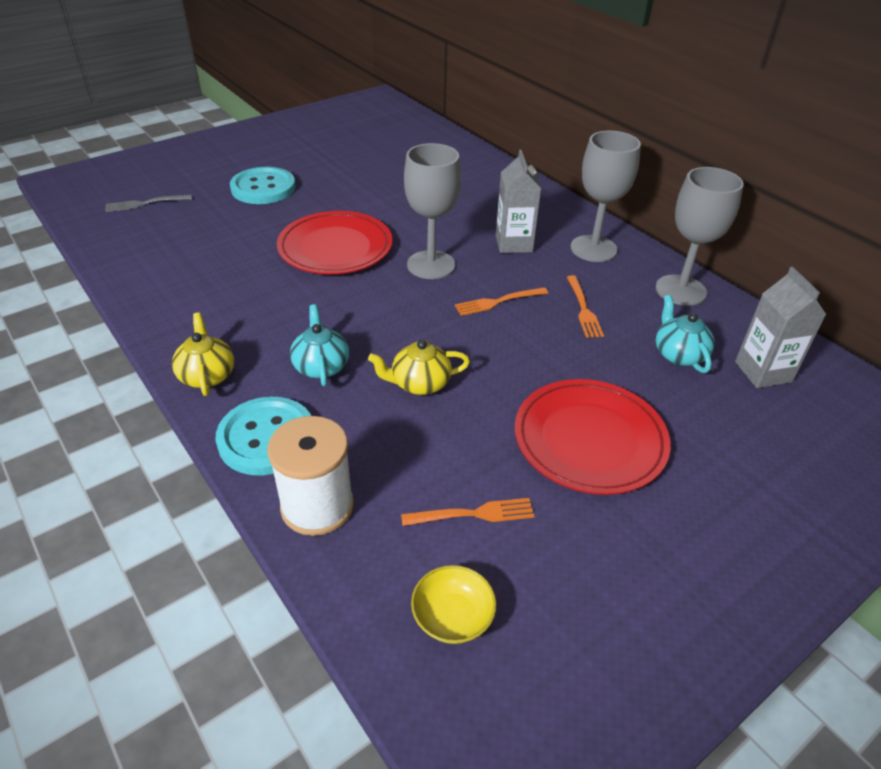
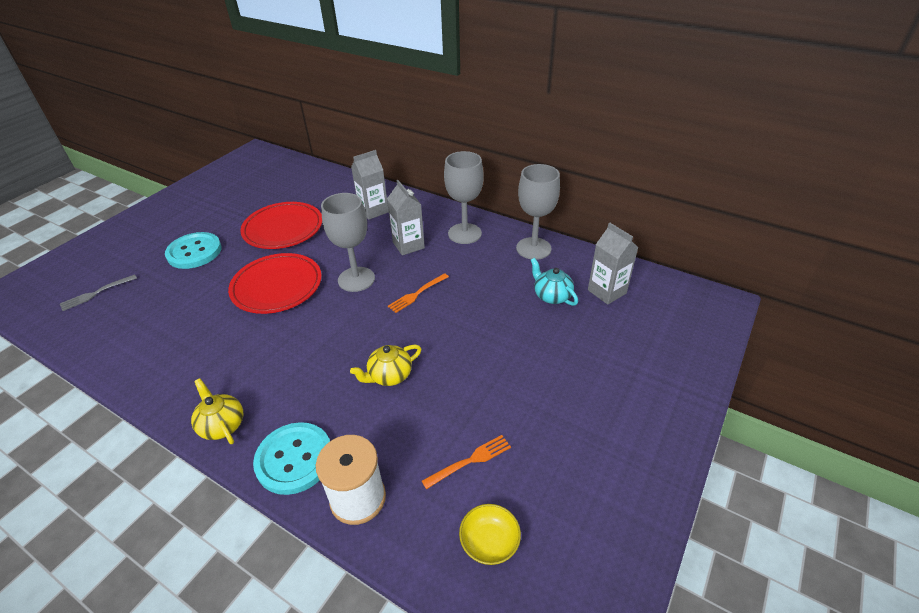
camera: 20 degrees left, 0 degrees up
(321, 366) = (310, 386): turquoise teapot -> none
(488, 194) = (373, 211): none -> grey carton
(583, 309) = (477, 281): orange fork -> none
(589, 440) = (522, 377): red plate -> red plate (283, 228)

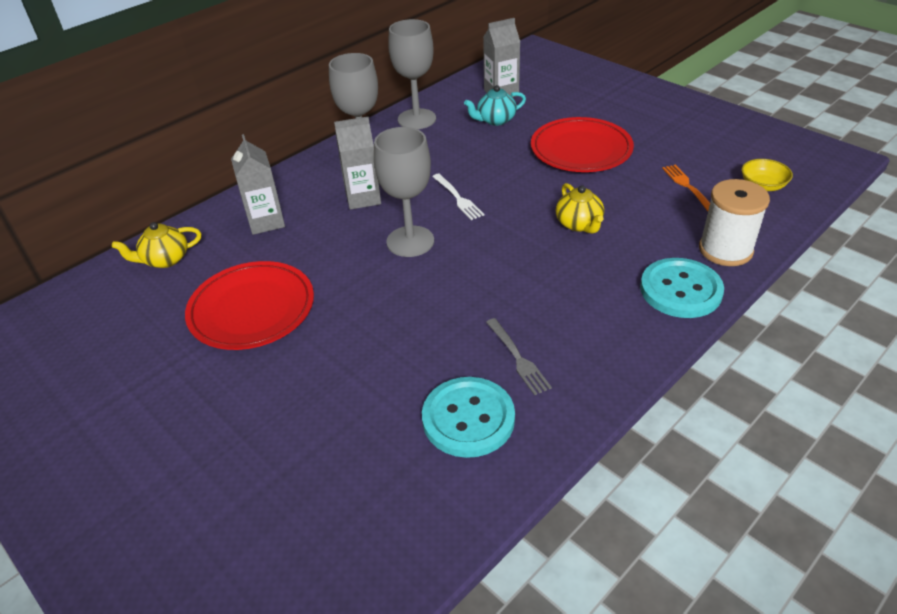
camera: 75 degrees left, 0 degrees up
(96, 293) = (304, 543): grey fork -> grey fork (518, 358)
(194, 252) = (252, 413): turquoise button -> turquoise button (468, 419)
(222, 425) = (629, 348): yellow teapot -> yellow teapot (165, 259)
(277, 286) = (392, 311): red plate -> red plate (581, 149)
(417, 294) = (458, 198): orange fork -> white fork

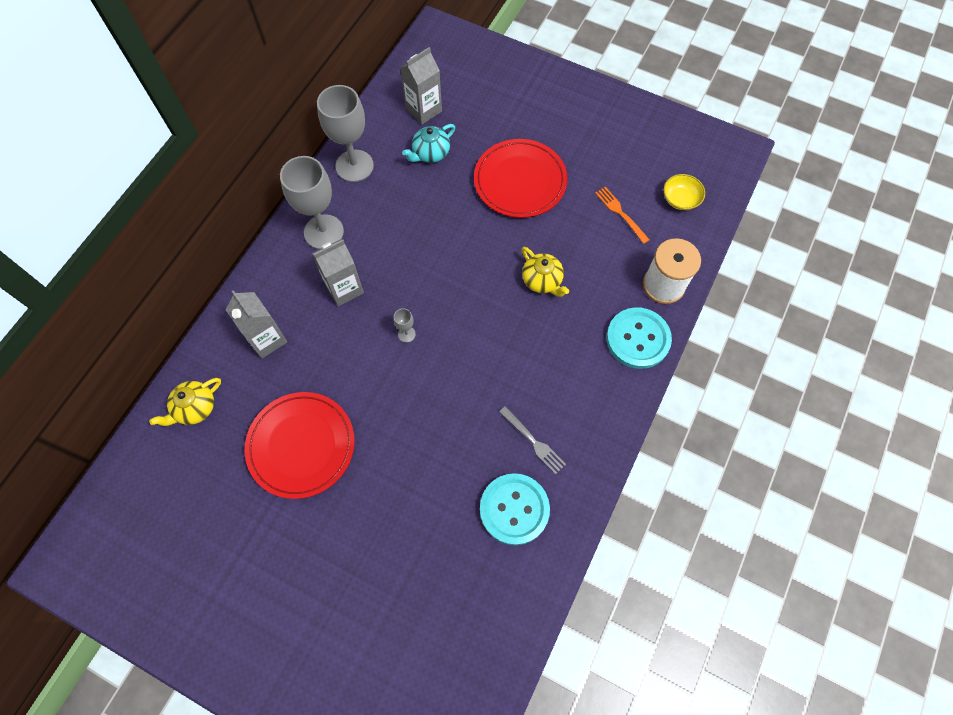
camera: 20 degrees left, 25 degrees up
(410, 241) = (406, 334): grey goblet -> grey goblet, size x0.42
(458, 198) = (430, 270): white fork -> none

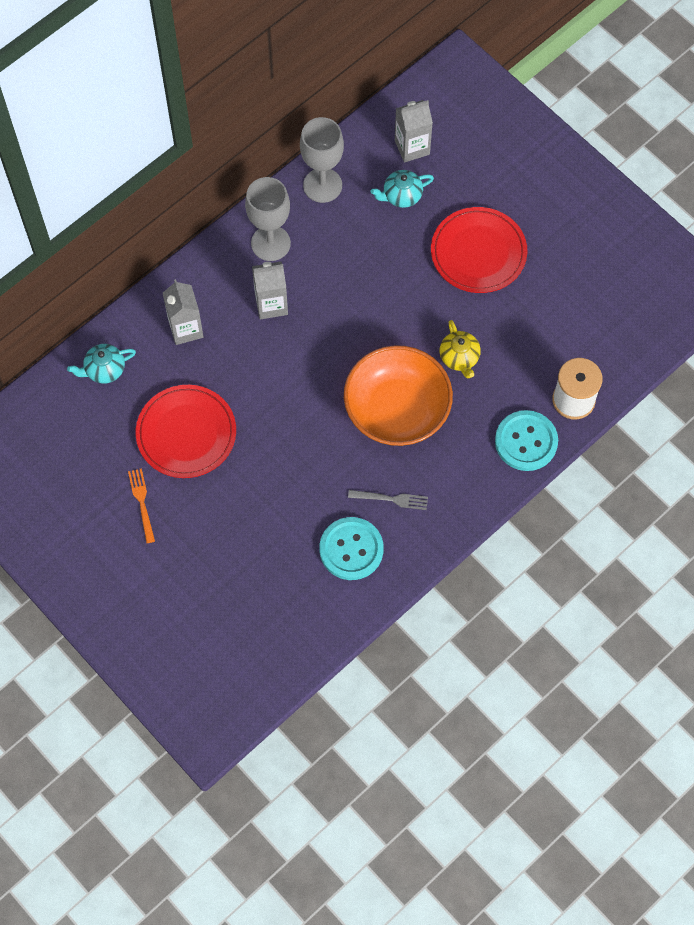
camera: 20 degrees right, 0 degrees up
(195, 408) = (104, 369): yellow teapot -> turquoise teapot
(406, 334) = (313, 366): grey goblet -> none
(503, 349) = (397, 409): none -> orange bowl
(533, 441) = (391, 499): grey fork -> grey fork turned 60 degrees counterclockwise
(620, 213) = (563, 317): orange fork -> orange fork (142, 503)
(680, 199) = (629, 322): yellow bowl -> none

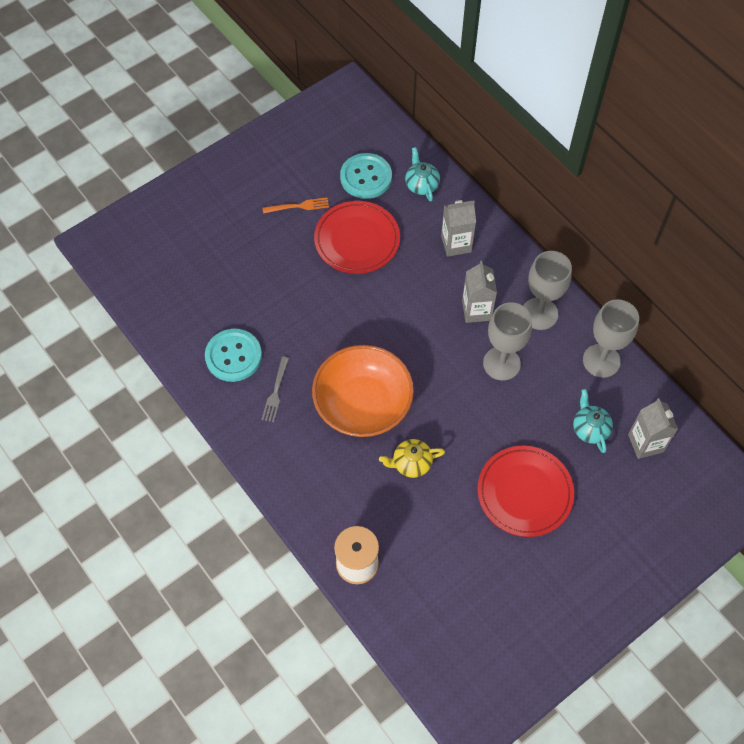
camera: 95 degrees right, 5 degrees down
(334, 278) = (501, 363): none -> grey goblet
(526, 441) = (318, 513): turquoise button -> turquoise button (366, 177)

